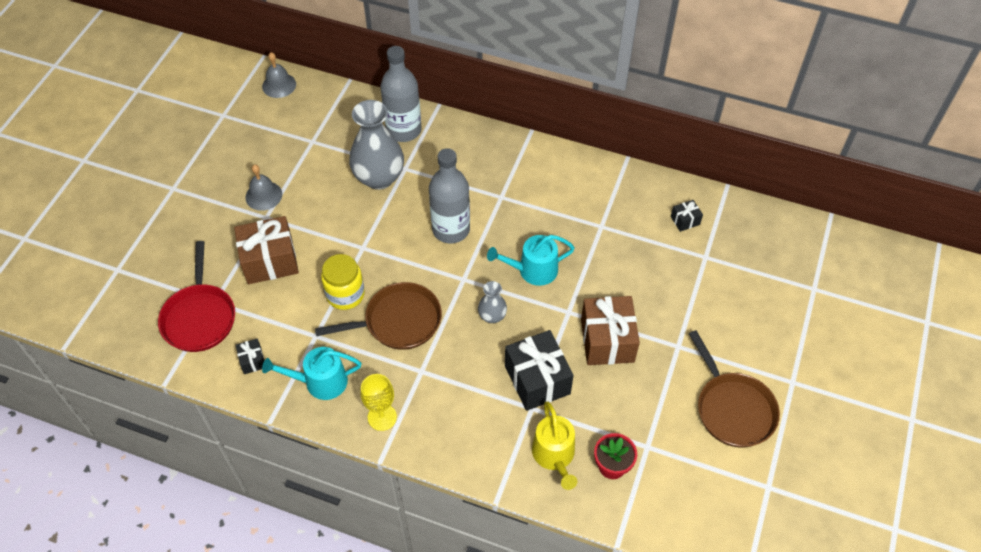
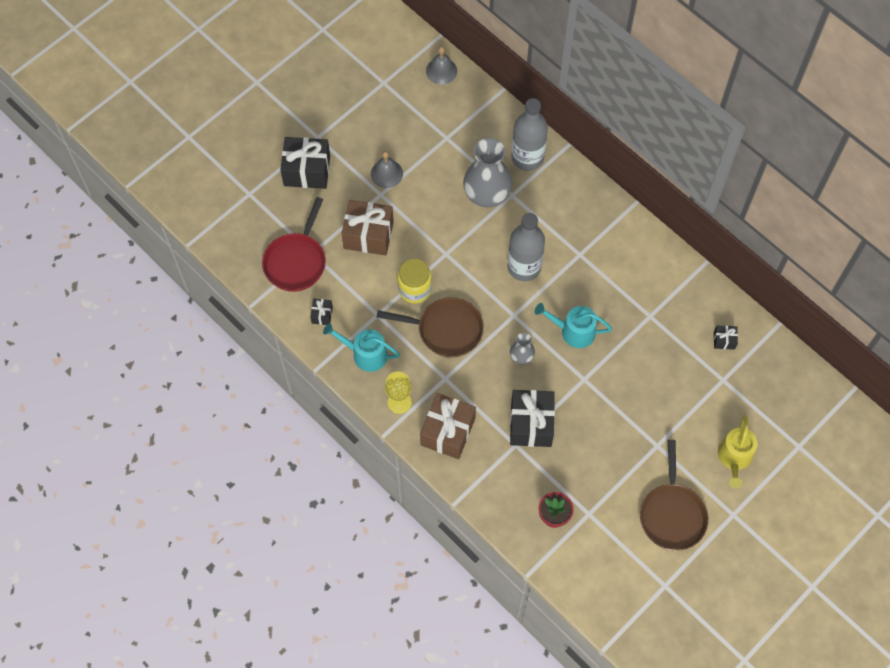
camera: 25 degrees right, 10 degrees up
(174, 224) = (307, 171): none -> black gift
(554, 455) = (514, 489): yellow watering can -> yellow watering can (734, 458)
(607, 340) = (602, 416): brown gift -> brown gift (448, 432)

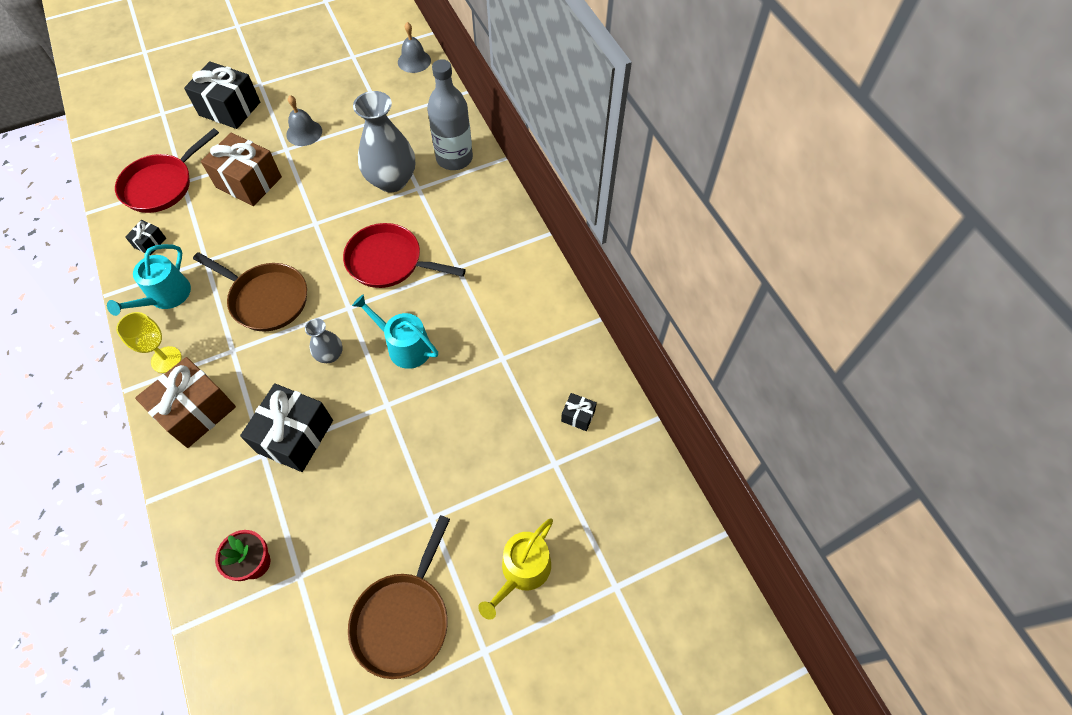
camera: 20 degrees right, 5 degrees down
(365, 354) = (166, 296): turquoise watering can -> turquoise watering can turned 105 degrees counterclockwise
(415, 289) = (260, 248): yellow jar -> none
(524, 267) = (389, 261): grey bottle -> red pan

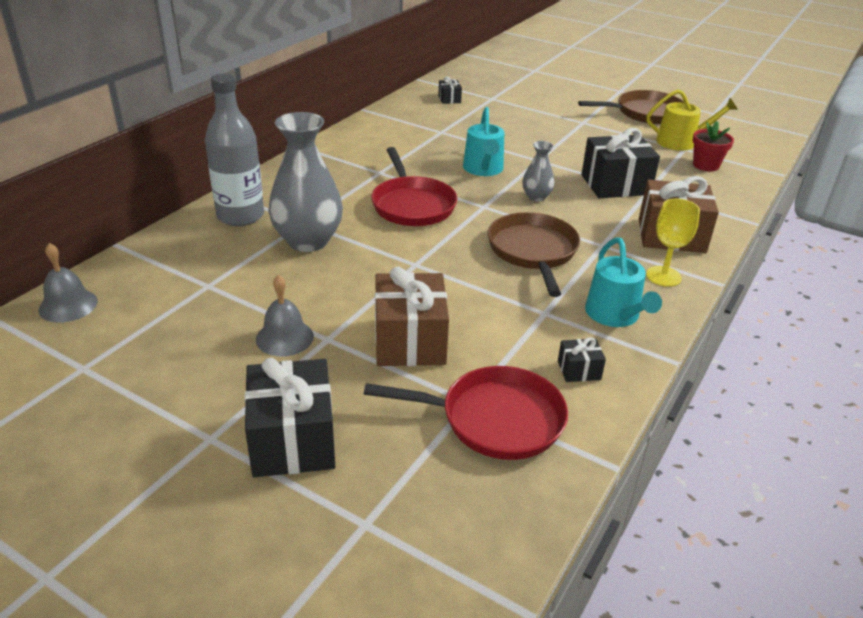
camera: 125 degrees left, 25 degrees down
(166, 296) = (615, 315): turquoise watering can -> turquoise watering can turned 90 degrees clockwise
(522, 571) = (566, 92): yellow watering can -> yellow watering can (681, 142)

